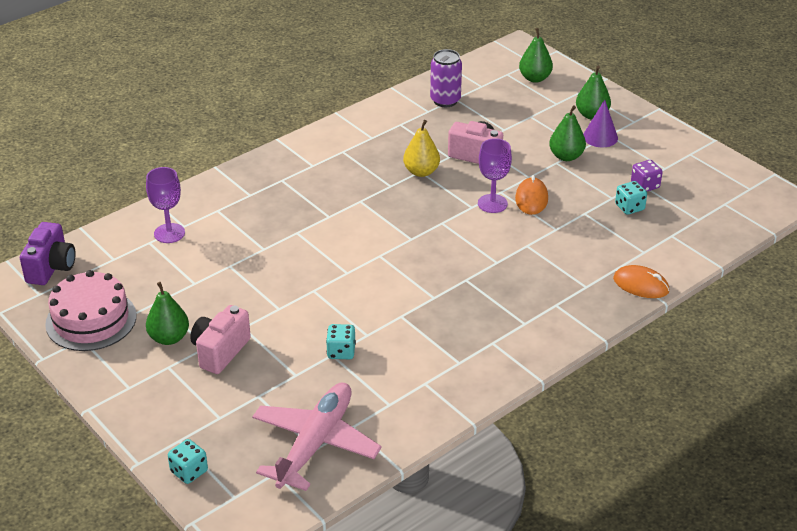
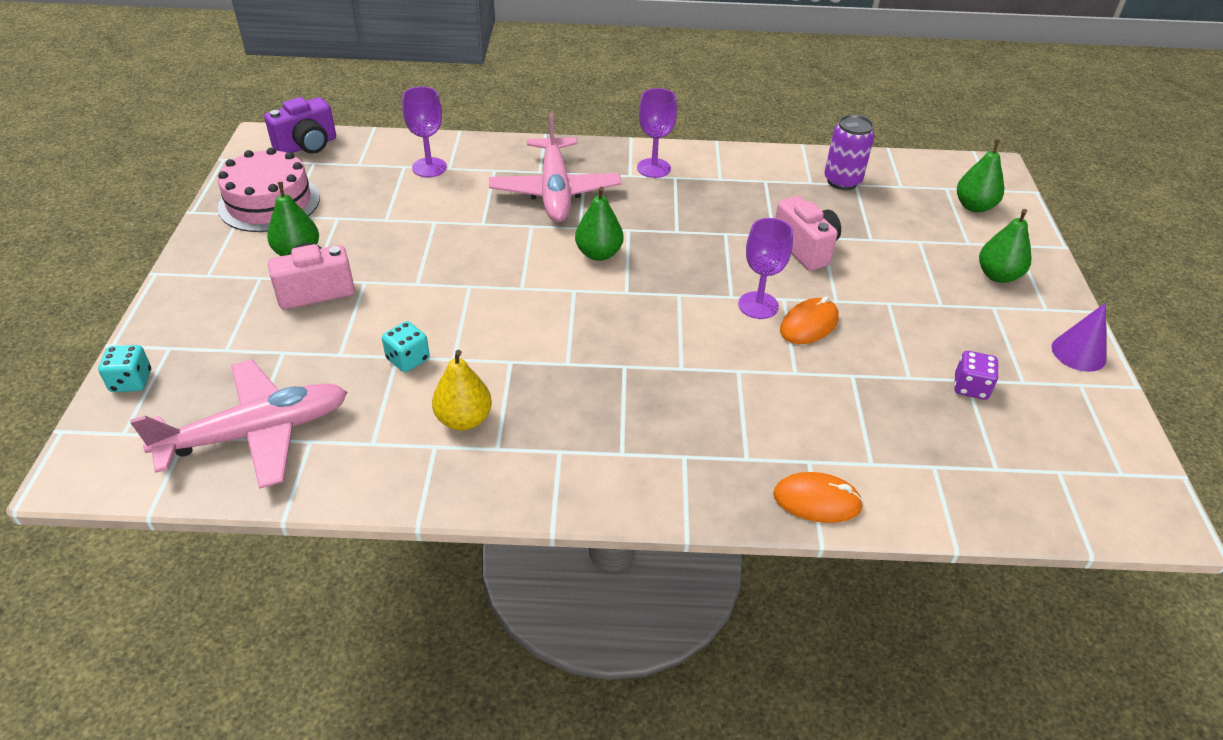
camera: 40 degrees right, 5 degrees up
(279, 202) = (555, 191): none -> pink plane
(321, 152) = (653, 168): none -> purple goblet
(421, 172) = (725, 234): yellow pear -> yellow pear (464, 419)
(566, 156) = (909, 302): green pear -> green pear (598, 254)
(600, 137) = (978, 304): purple cone -> purple cone (1078, 353)
(629, 207) = (918, 401): turquoise dice -> none
(641, 285) = (817, 501): orange mouse -> orange mouse turned 60 degrees counterclockwise

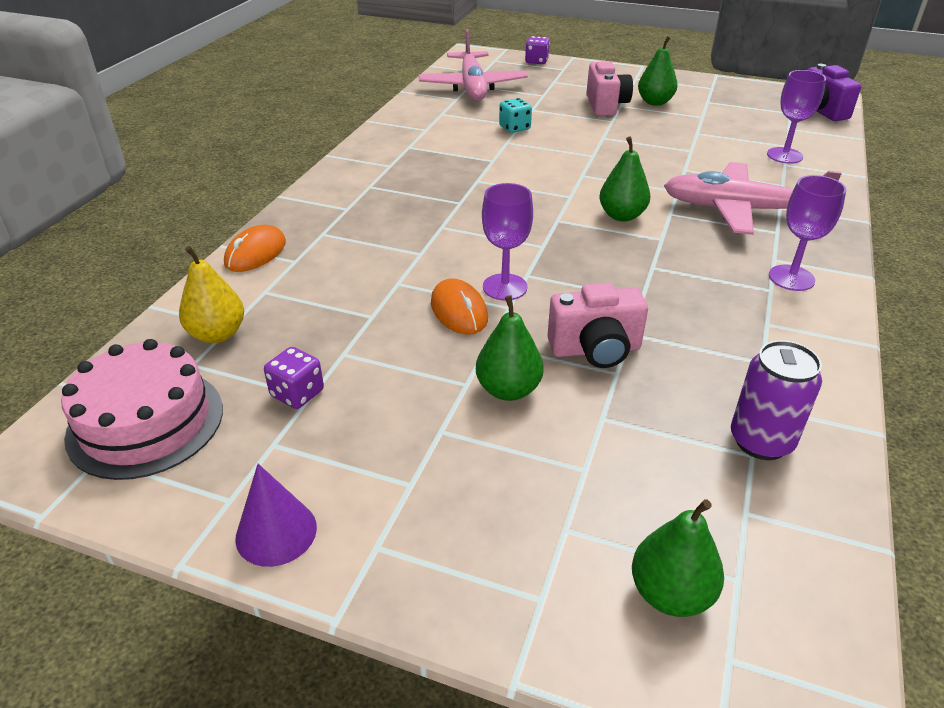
camera: 110 degrees right, 5 degrees down
(131, 381) = (536, 61): turquoise dice -> purple dice
(269, 202) = (727, 96): pink cake -> pink cake (146, 422)
(464, 419) = (443, 139): yellow pear -> yellow pear (217, 334)
(998, 275) = (473, 525): green pear -> green pear (508, 390)

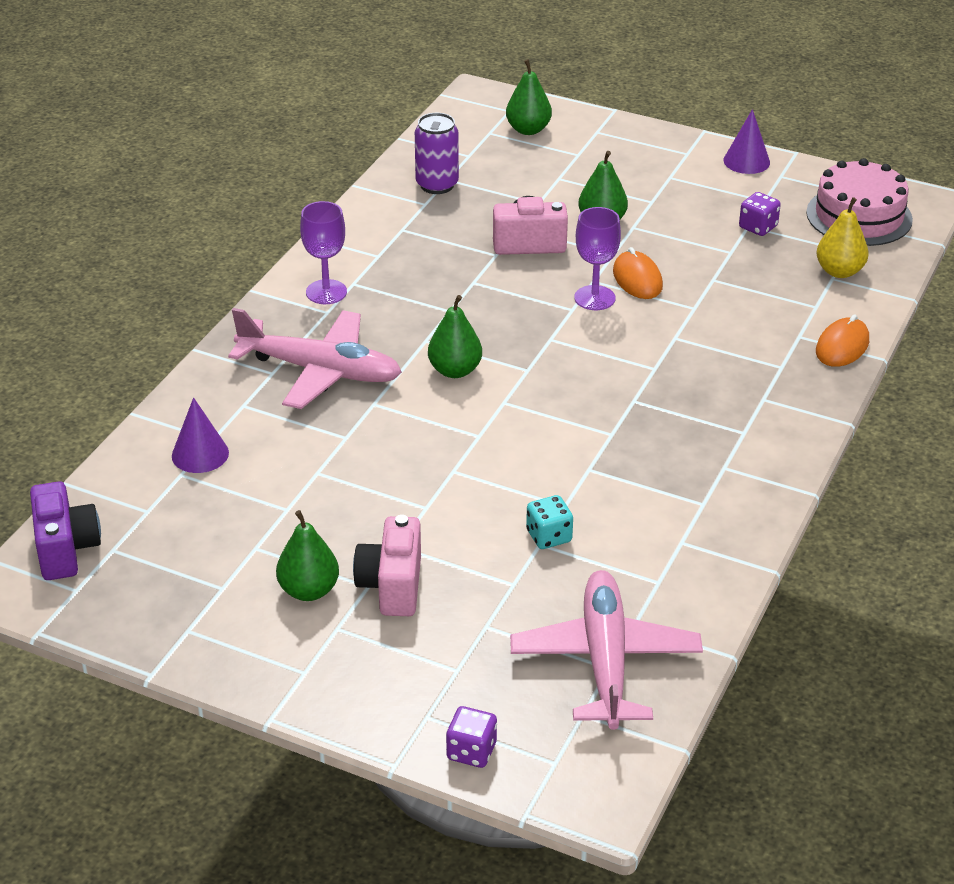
camera: 175 degrees left, 0 degrees up
(784, 155) = (200, 454): purple goblet -> purple cone

